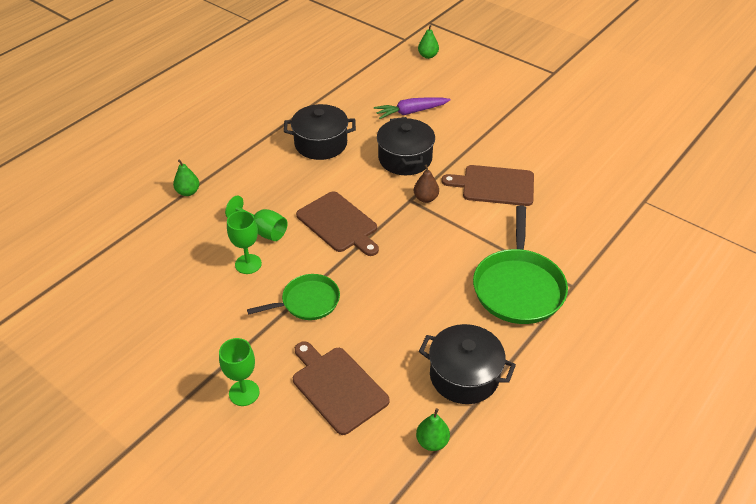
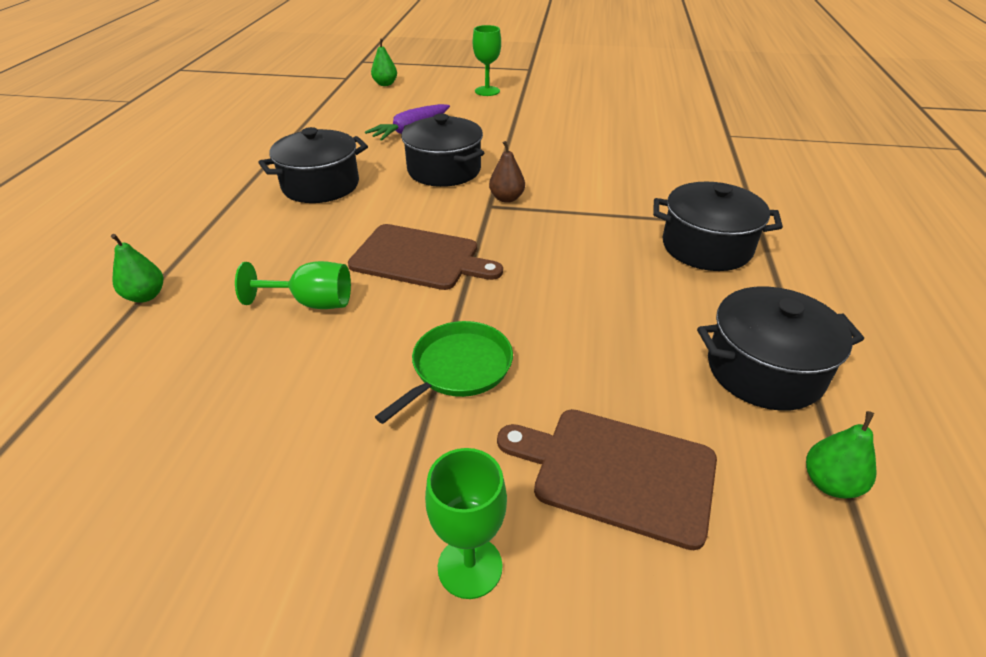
camera: 30 degrees left, 5 degrees down
(248, 264) = (319, 355): green goblet -> green goblet (487, 91)
(494, 185) = (571, 165): brown cutting board -> none
(518, 287) = (706, 247): green pan -> black pot

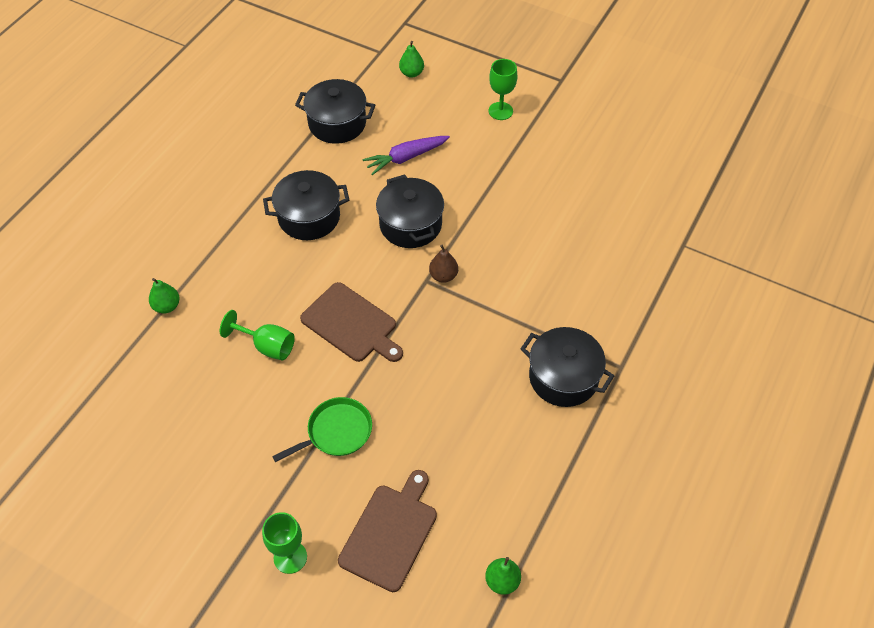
camera: 20 degrees right, 15 degrees up
(617, 472) = (390, 533): brown cutting board -> brown cutting board turned 75 degrees clockwise
(764, 370) = (523, 497): black pot -> black pot (337, 123)

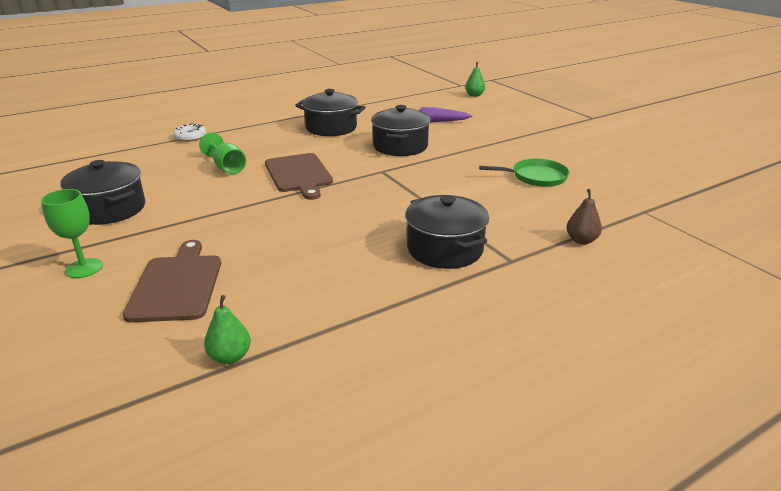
camera: 30 degrees right, 25 degrees down
(167, 306) = (190, 137): green pear -> white donut
(336, 432) = (216, 218): green pan -> green pan (536, 177)
(337, 123) = (398, 101): black pot -> black pot (110, 209)
(390, 533) = (177, 285): brown cutting board -> brown cutting board turned 60 degrees counterclockwise
(443, 276) = (398, 172): brown pear -> brown pear (581, 240)
(500, 111) = (527, 119): green goblet -> none

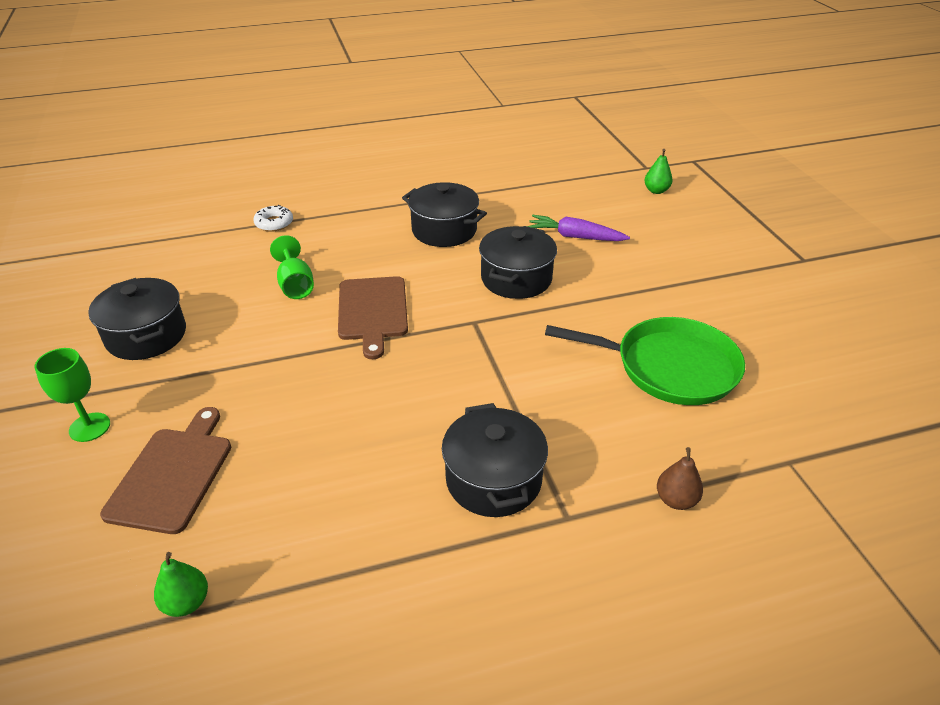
camera: 15 degrees right, 10 degrees up
(536, 177) = (670, 367): green pan -> green pan, size x1.64

